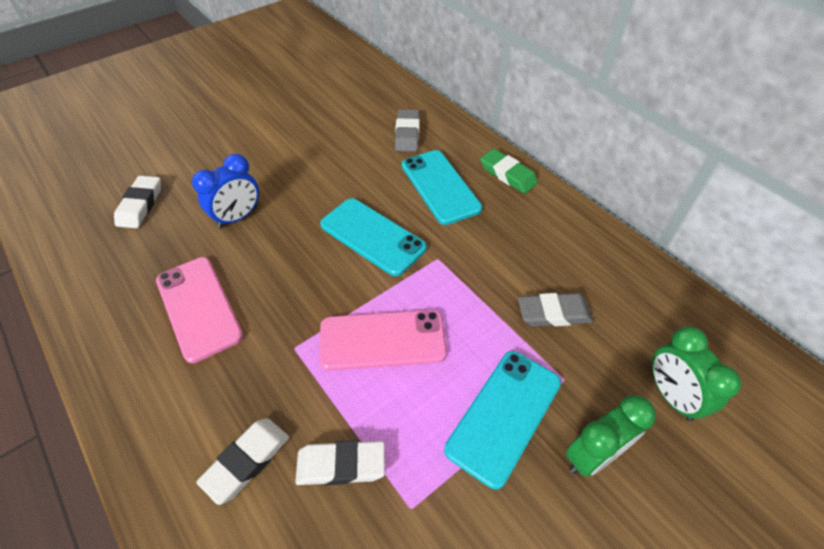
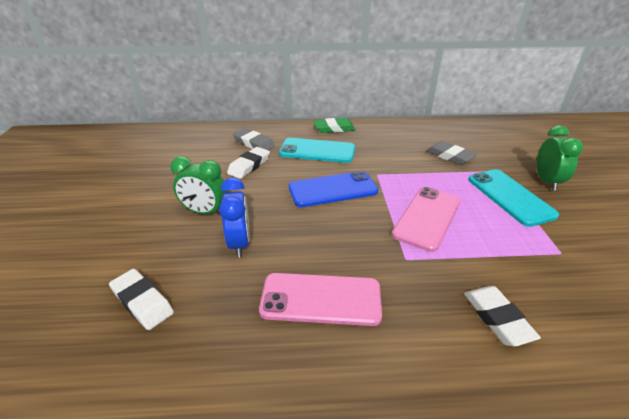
camera: 55 degrees left, 15 degrees down
(341, 465) = (519, 271): white eraser -> white eraser (249, 166)
(372, 236) = (333, 189): turquoise phone -> blue phone
(553, 313) = (450, 156): grey eraser -> grey eraser turned 75 degrees counterclockwise
(671, 396) = (521, 149): green clock -> green clock (205, 212)

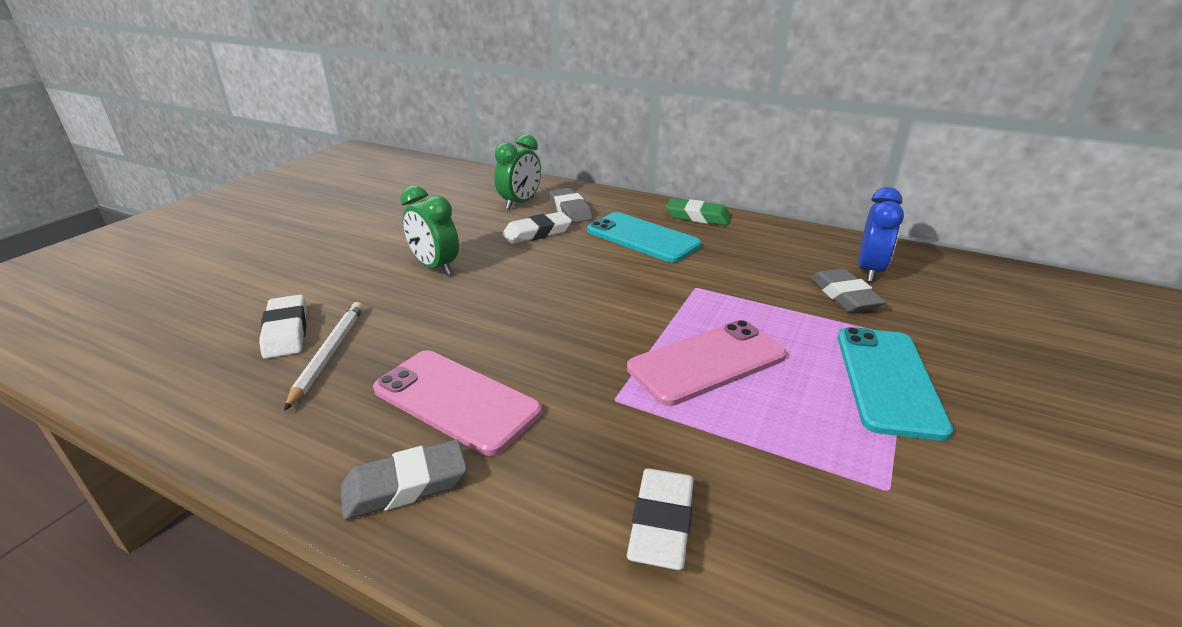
camera: 30 degrees right, 5 degrees down
(197, 305) = (329, 354): none -> white pencil
(239, 243) = (435, 310): blue clock -> blue clock (869, 271)
(333, 189) = (611, 288): blue phone -> none
(351, 369) = (405, 485): none -> grey eraser
(546, 181) = (995, 382): green clock -> green clock (520, 203)

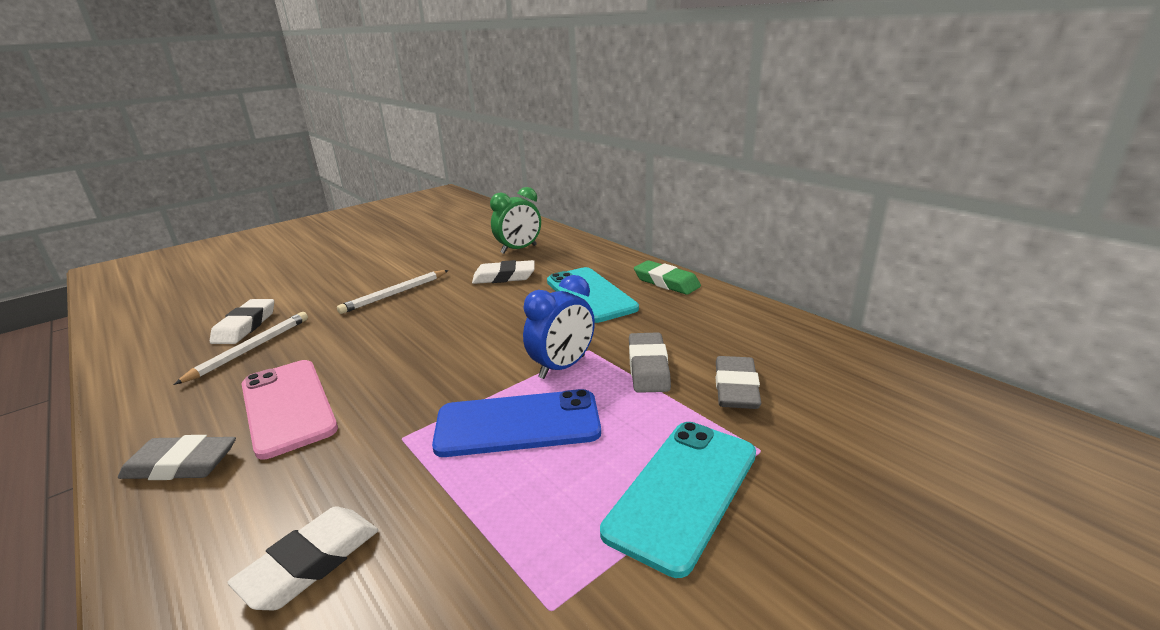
camera: 25 degrees right, 5 degrees down
(435, 267) = (395, 294): green clock -> white pencil
(570, 210) = (554, 260): grey eraser -> grey eraser (648, 367)
(707, 362) = (517, 424): pink phone -> blue phone
(869, 271) = (796, 367): blue clock -> blue clock (562, 367)

